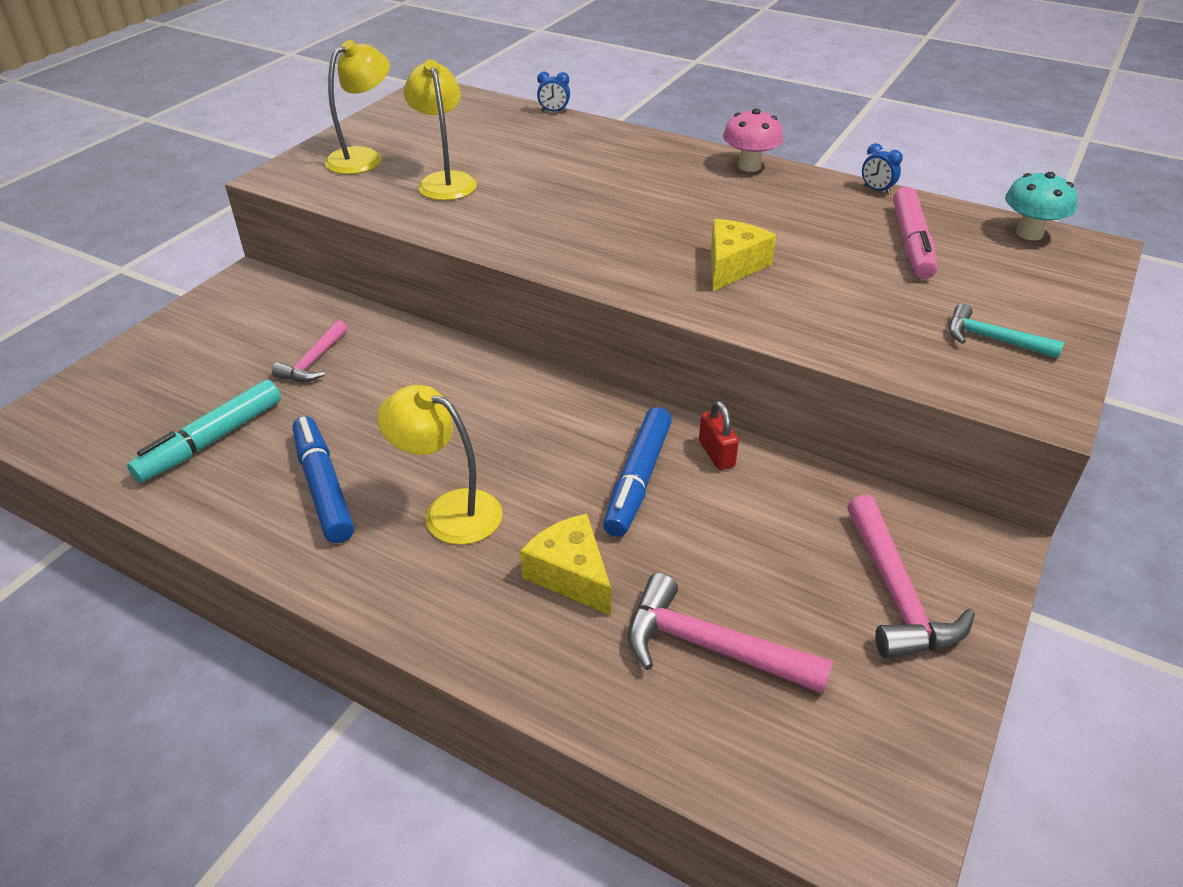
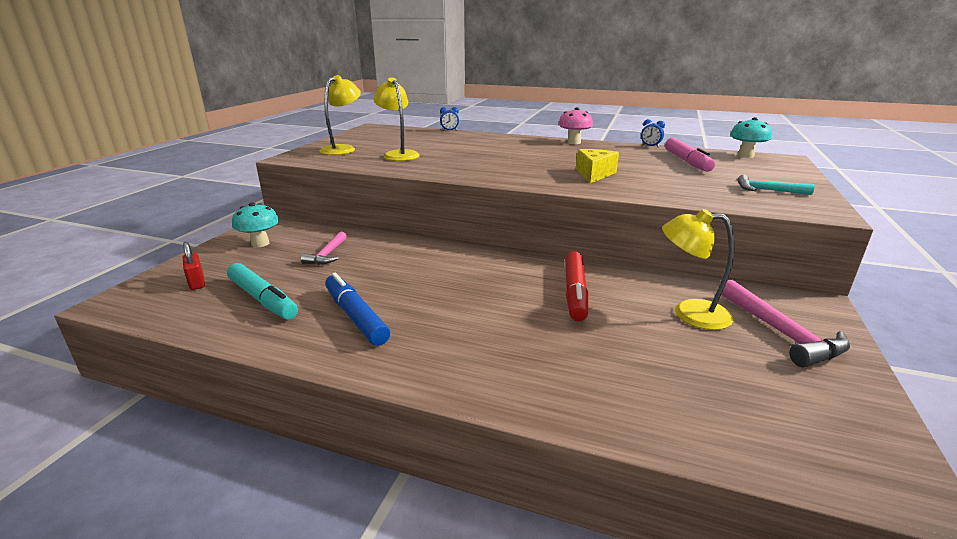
camera: 10 degrees left, 15 degrees down
(211, 440) = (263, 299): turquoise marker -> turquoise marker turned 75 degrees counterclockwise
(225, 327) = (260, 243): none -> turquoise mushroom
(449, 511) = (453, 320): yellow lamp -> yellow lamp (689, 313)
(571, 574) = (558, 346): yellow cheese -> none
(638, 480) = (575, 292): blue marker -> red marker
(711, 647) = (682, 376): pink hammer -> none
(716, 454) = (617, 276): red padlock -> red padlock (197, 282)

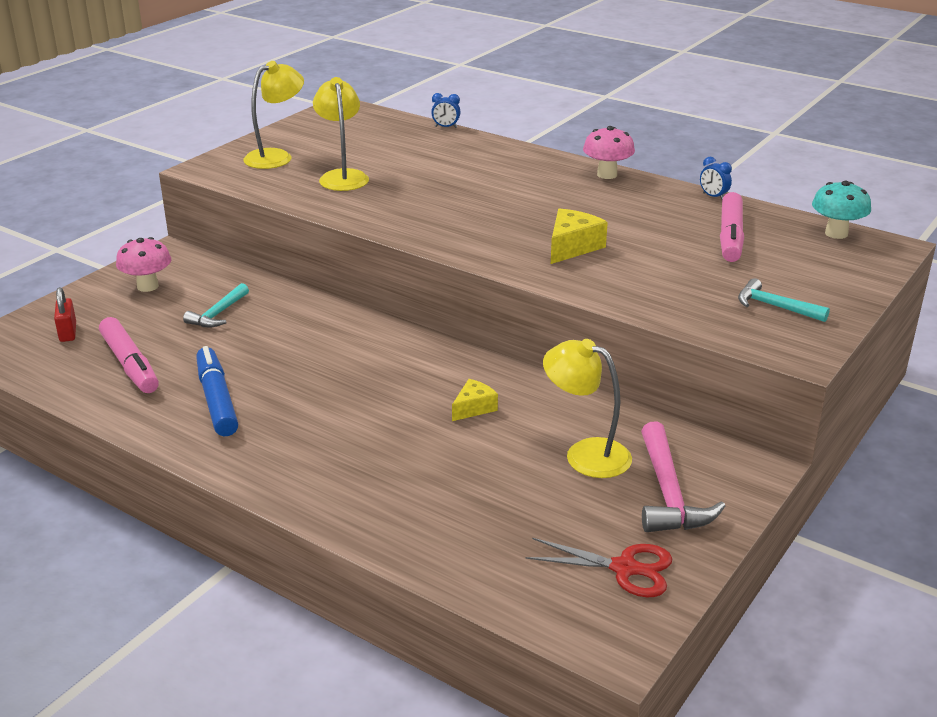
camera: 15 degrees right, 5 degrees up
(260, 243) = (147, 286): turquoise mushroom -> pink mushroom
(263, 299) = (130, 364): turquoise marker -> pink marker
(327, 255) = (218, 314): pink hammer -> turquoise hammer
(575, 292) = (474, 408): red marker -> yellow cheese
(822, 404) = (625, 568): none -> red scissors

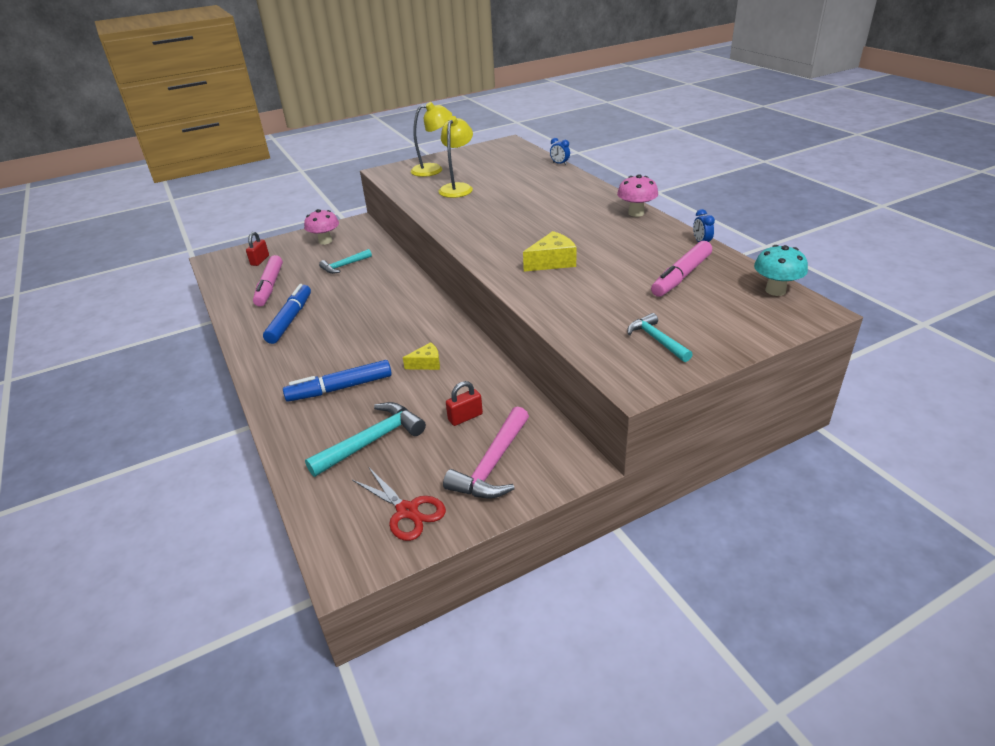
camera: 30 degrees right, 5 degrees up
(391, 465) = (340, 388): none -> blue marker
(501, 511) = (372, 441): none -> turquoise hammer
(585, 454) = (465, 417): yellow lamp -> red padlock

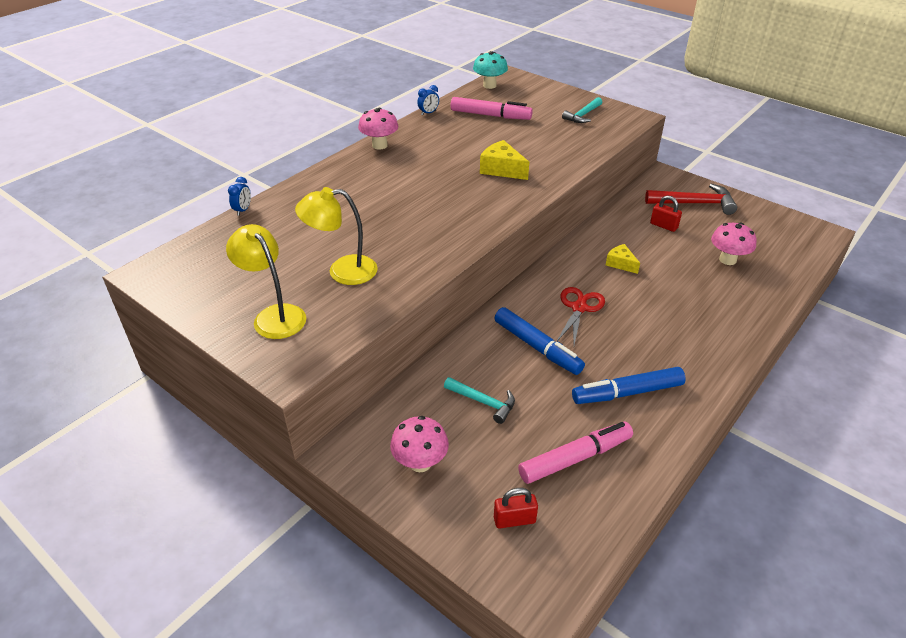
camera: 115 degrees left, 5 degrees up
(340, 388) = (693, 301): blue marker -> blue marker (537, 347)
(372, 441) = (727, 260): turquoise hammer -> pink mushroom
(407, 511) = (763, 224): red scissors -> red scissors (579, 308)
(492, 464) = (694, 203): pink hammer -> red hammer

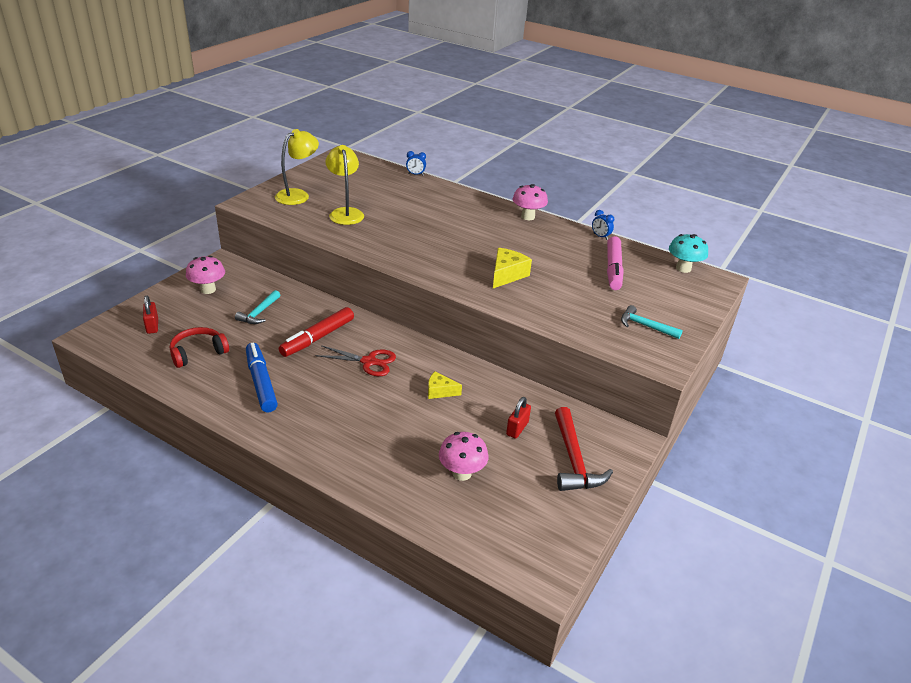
camera: 80 degrees right, 5 degrees down
(537, 347) = (317, 338): blue marker -> red marker
(575, 458) = (198, 353): pink marker -> red headphones
(621, 263) = (440, 391): yellow cheese -> yellow cheese turned 120 degrees counterclockwise

